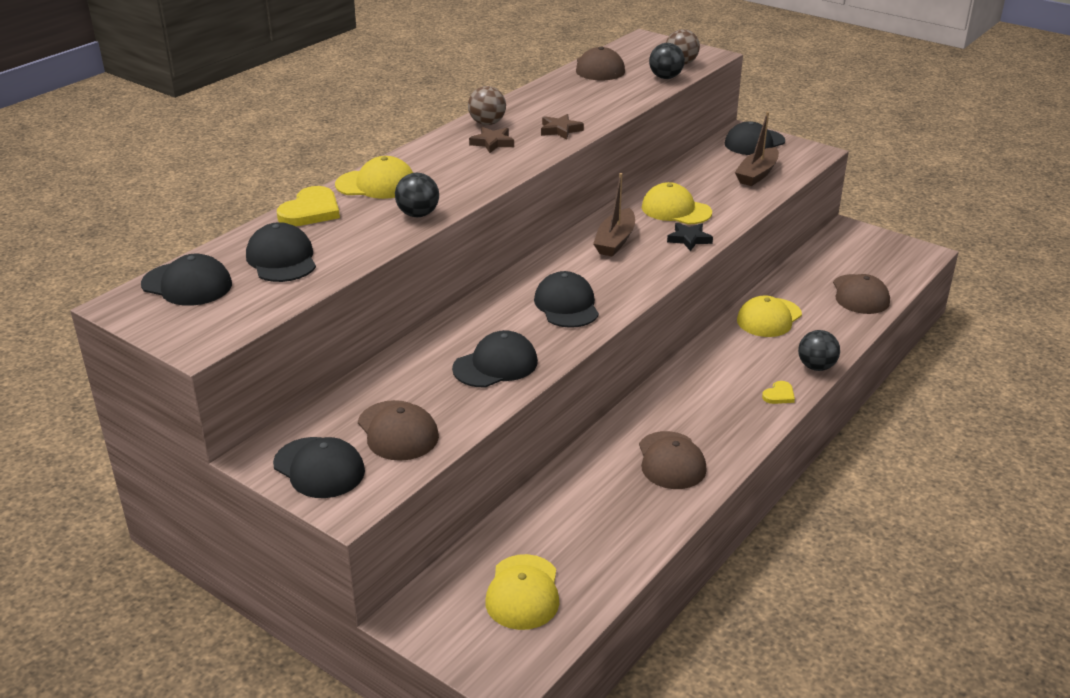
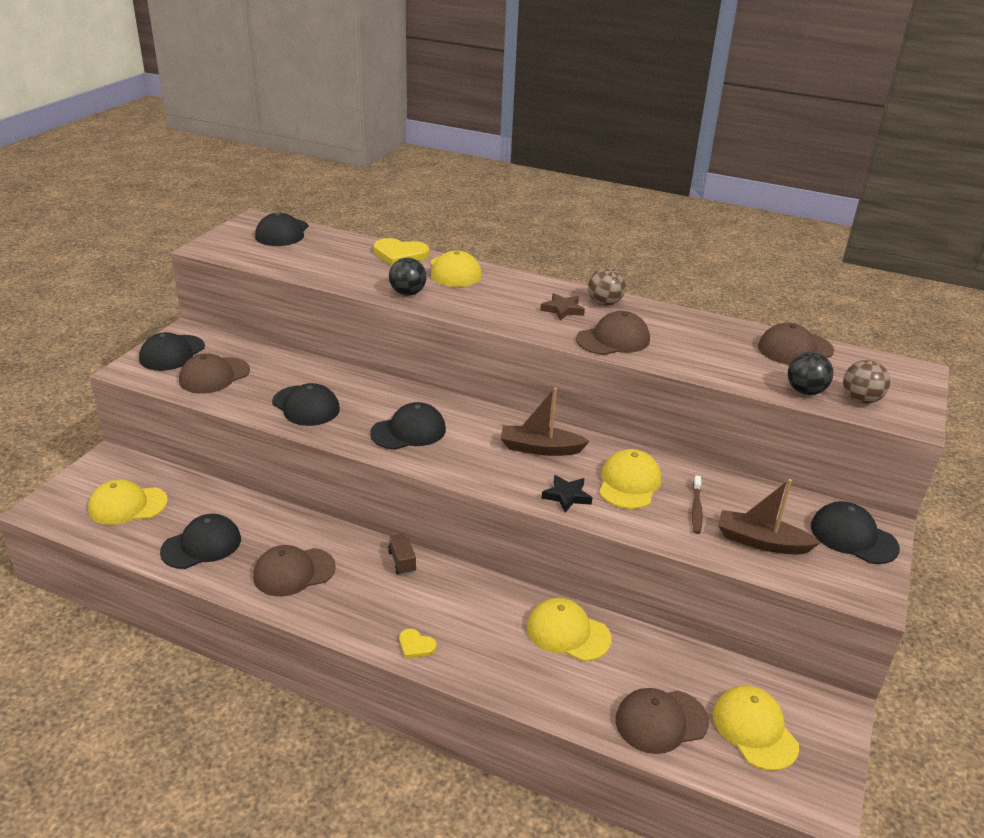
camera: 75 degrees right, 0 degrees up
(281, 259) = (322, 255): black cap -> black cap (201, 545)
(560, 130) = (613, 339): brown star -> brown cap
(666, 392) = (402, 561): none -> brown truck
(714, 190) = (696, 509): none -> brown toothbrush
(816, 367) = (479, 677): black ball -> none
(866, 261) = (754, 730): none -> yellow cap

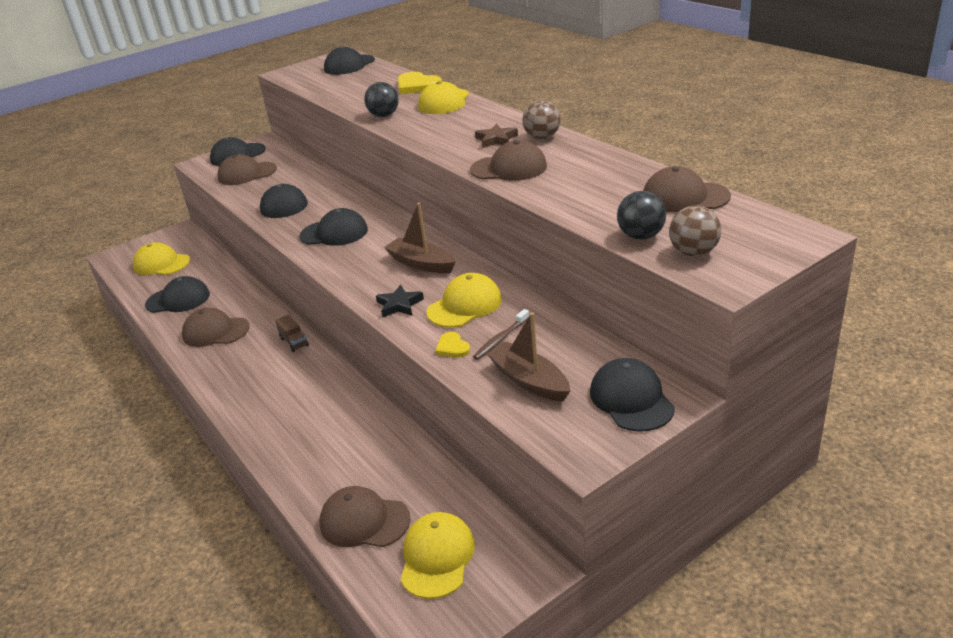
camera: 35 degrees right, 0 degrees up
(402, 561) = (294, 342): brown truck -> brown truck turned 135 degrees clockwise
(416, 645) = (242, 405): yellow heart -> yellow heart (452, 347)
(568, 633) = (362, 429): yellow cap -> none

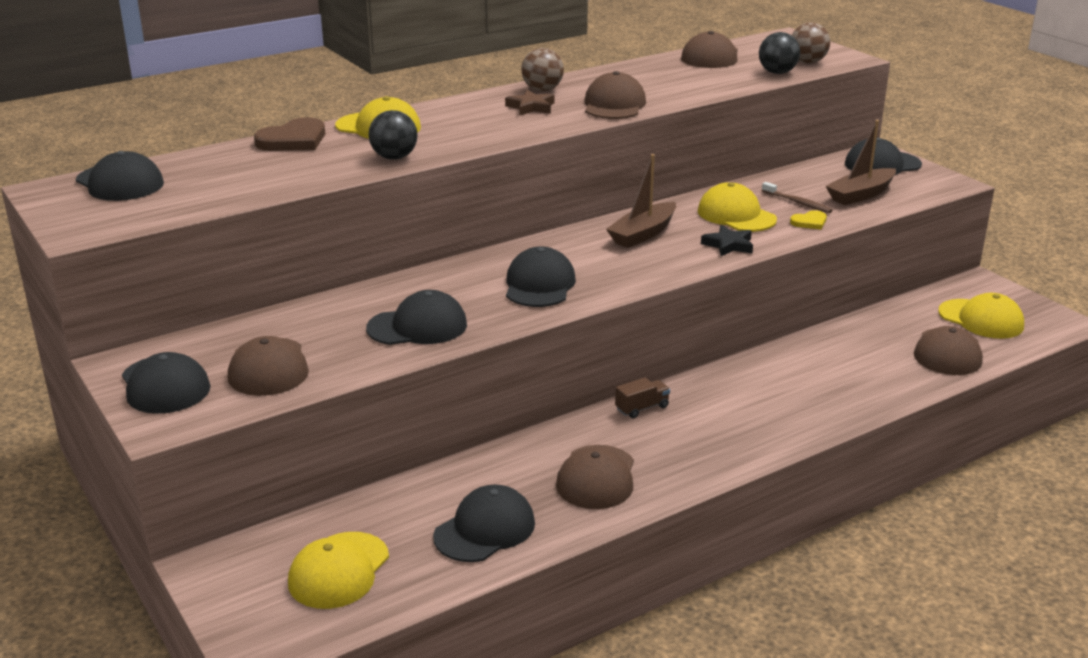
camera: 90 degrees left, 5 degrees down
(178, 299) = (485, 529): black cap -> black cap turned 45 degrees clockwise
(417, 86) = (293, 140): yellow heart -> brown heart
(437, 557) = (981, 319): yellow cap -> yellow cap turned 150 degrees counterclockwise

